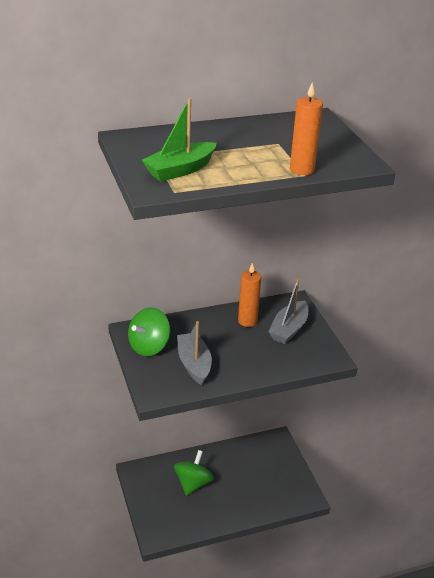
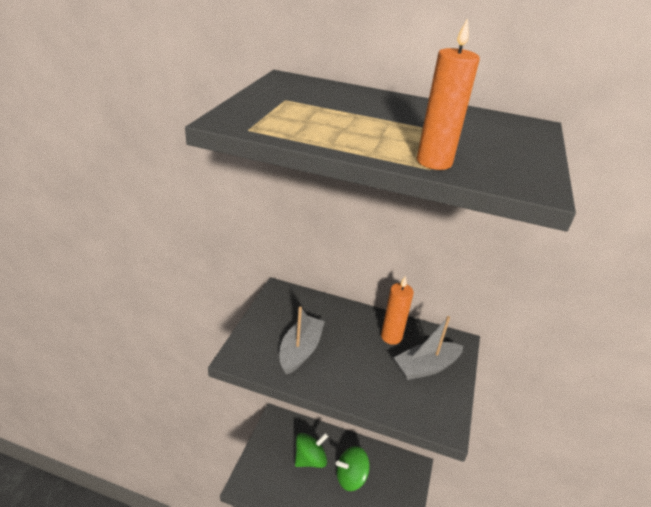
camera: 35 degrees right, 0 degrees up
(149, 346) = (279, 313): green spinning top -> green spinning top (351, 477)
(180, 170) = (290, 115): green boat -> none

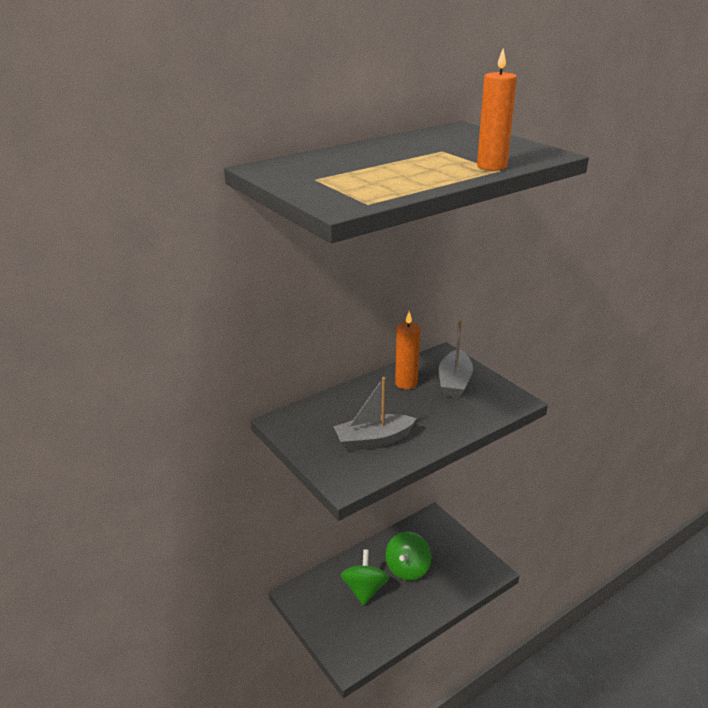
camera: 50 degrees left, 5 degrees down
(300, 350) = (373, 440): grey boat -> grey boat turned 75 degrees counterclockwise

